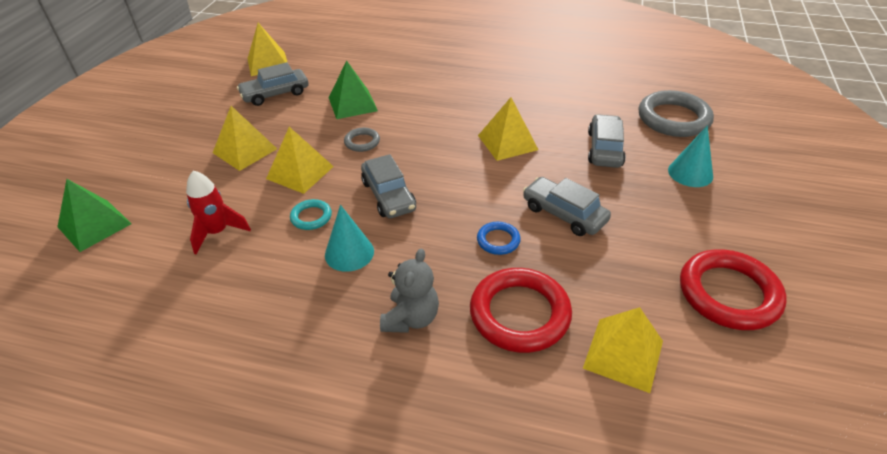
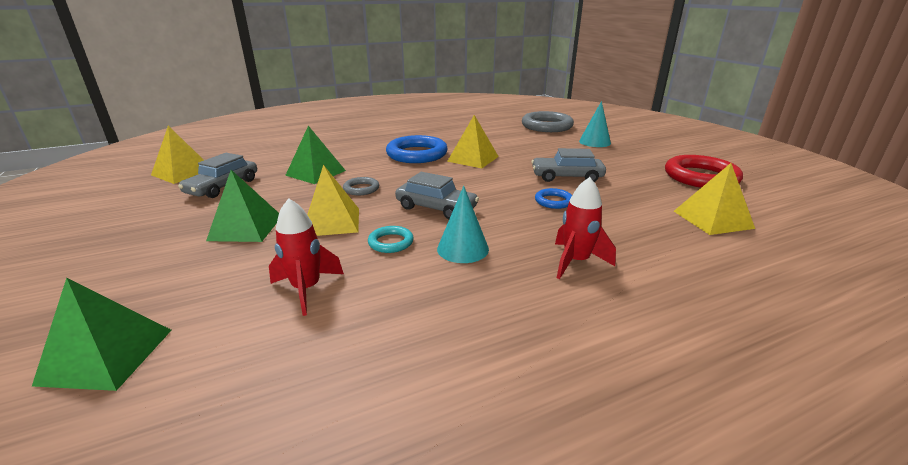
camera: 40 degrees left, 15 degrees down
(245, 150) = (246, 228): yellow pyramid -> green pyramid
(411, 318) = (576, 262): grey teddy bear -> red rocket
(464, 112) = (417, 154): none -> blue ring
(519, 314) = (632, 228): red ring -> none
(605, 149) = (535, 146): grey car -> none

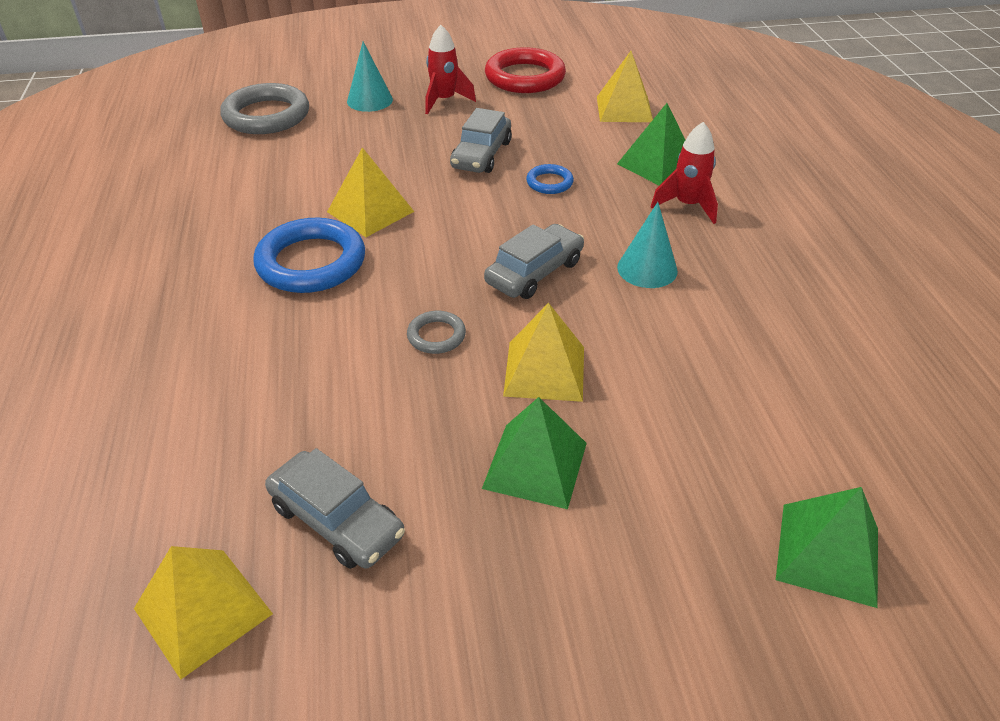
camera: 75 degrees left, 15 degrees up
(306, 289) = (714, 394): red rocket -> red rocket (444, 101)
(315, 173) = (332, 388): green pyramid -> green pyramid (657, 164)
(391, 242) = (619, 321): turquoise ring -> none

